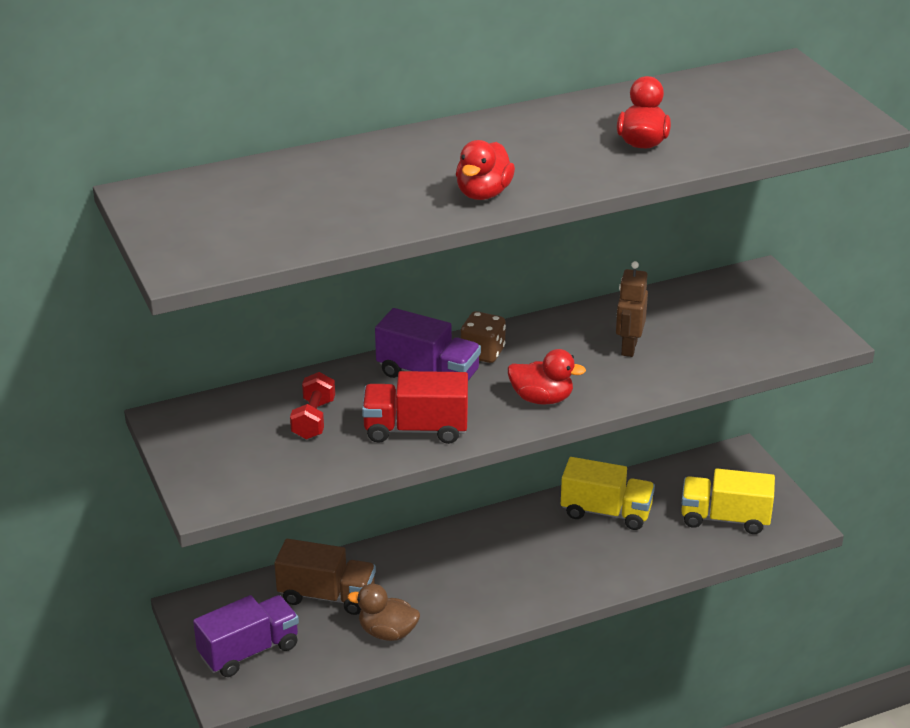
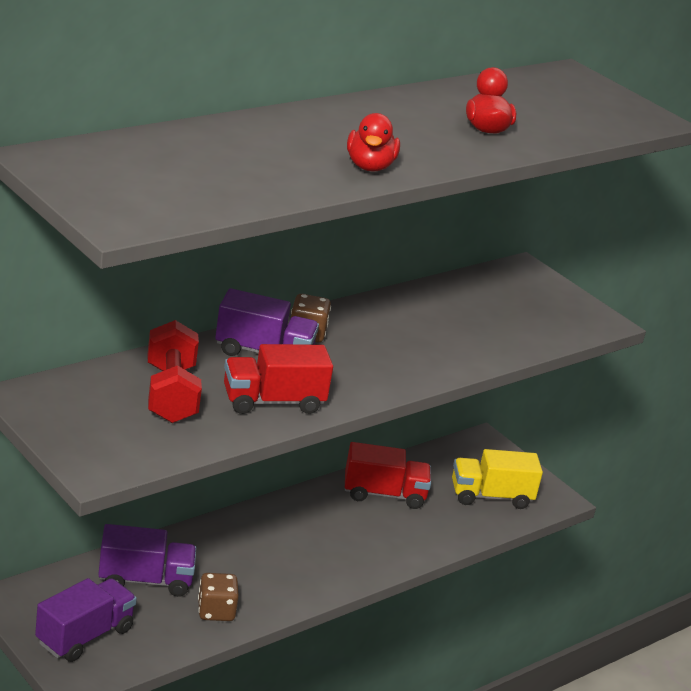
camera: 20 degrees left, 5 degrees down
(313, 419) = (171, 394): red dumbbell -> red dumbbell, size x1.59
(327, 596) = (145, 580): brown truck -> purple truck
(387, 632) = (216, 611): brown duck -> brown dice
(542, 399) = (378, 373): red duck -> none
(606, 512) = (384, 494): yellow truck -> red truck
(628, 347) = (437, 329): brown robot -> none

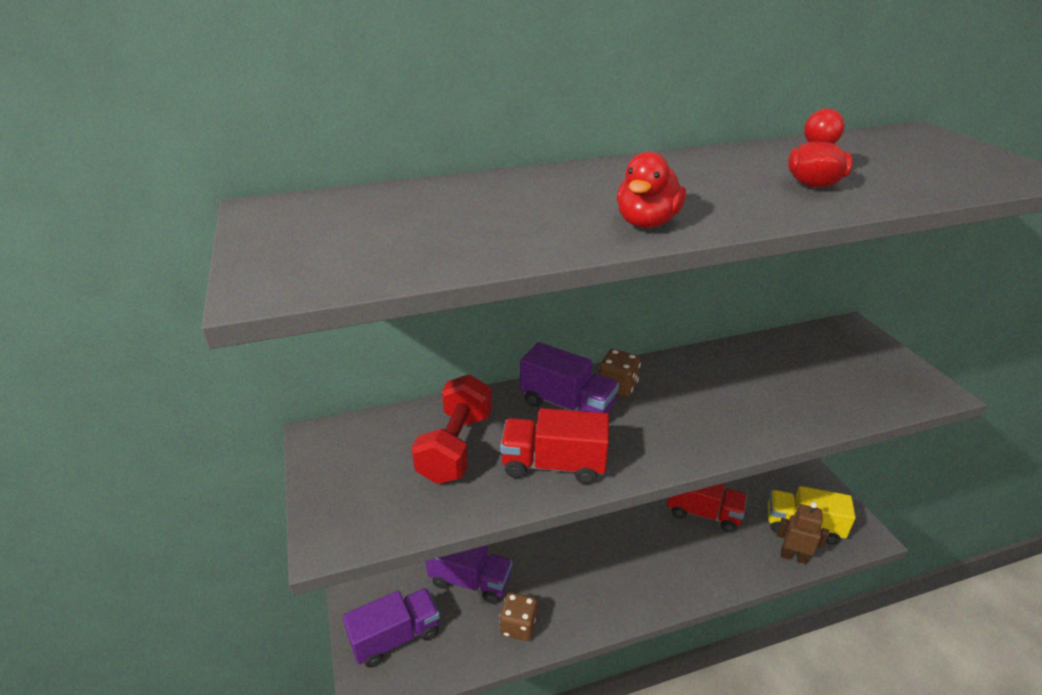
camera: 25 degrees right, 5 degrees up
(485, 523) = (793, 556): none -> brown robot

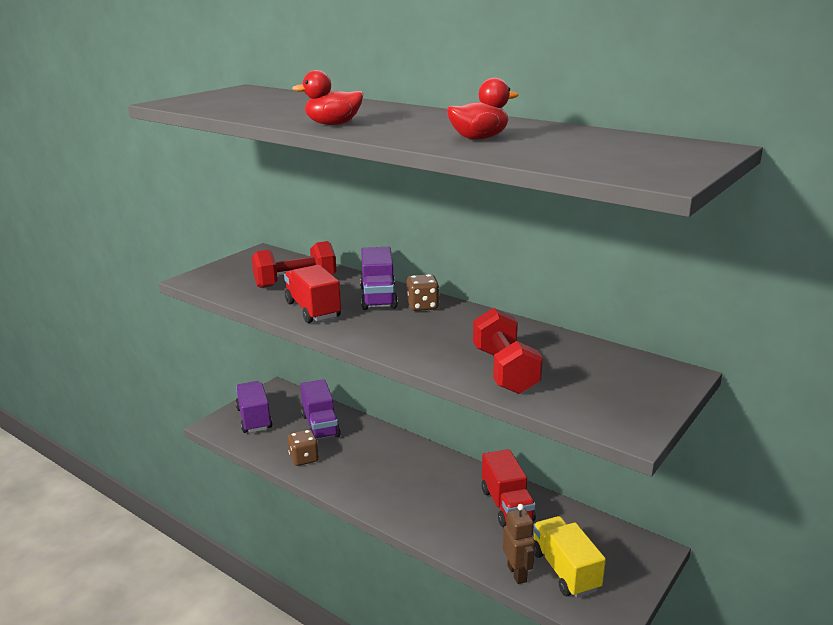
camera: 55 degrees right, 10 degrees down
(396, 637) = (254, 418): purple truck -> purple truck turned 135 degrees counterclockwise
(798, 402) = (505, 371): none -> red dumbbell

